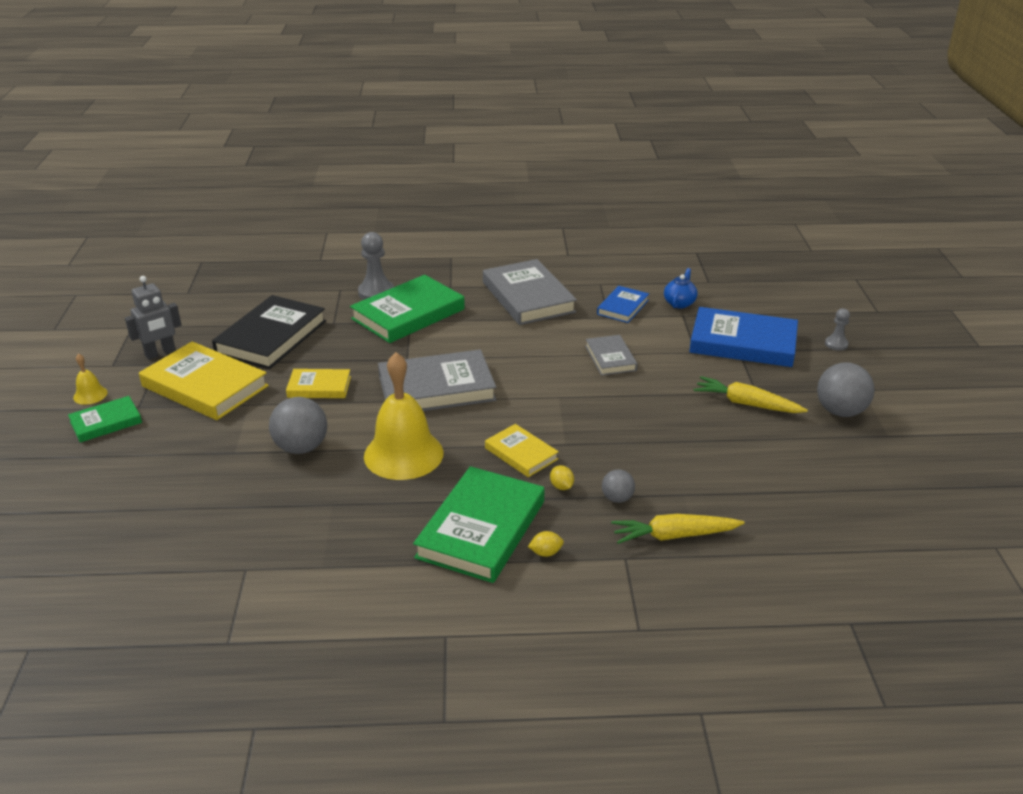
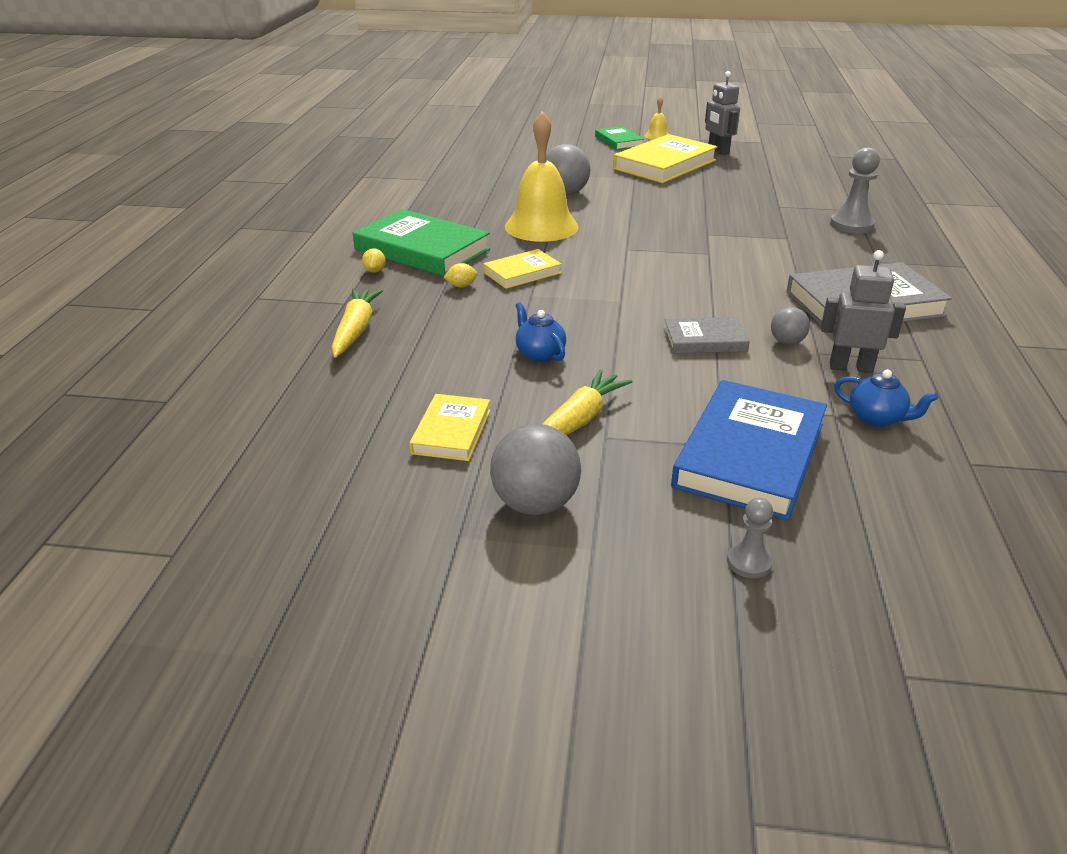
camera: 100 degrees right, 0 degrees up
(271, 337) = (748, 183): black book -> none
(319, 387) = (657, 199): yellow book -> yellow book (451, 431)
(408, 314) = (803, 238): green book -> none
(436, 388) = (648, 244): grey book -> none
(617, 498) = (428, 310): grey ball -> grey ball (787, 342)
(622, 307) = (850, 367): blue book -> grey robot
(666, 428) = (540, 354): none -> blue teapot

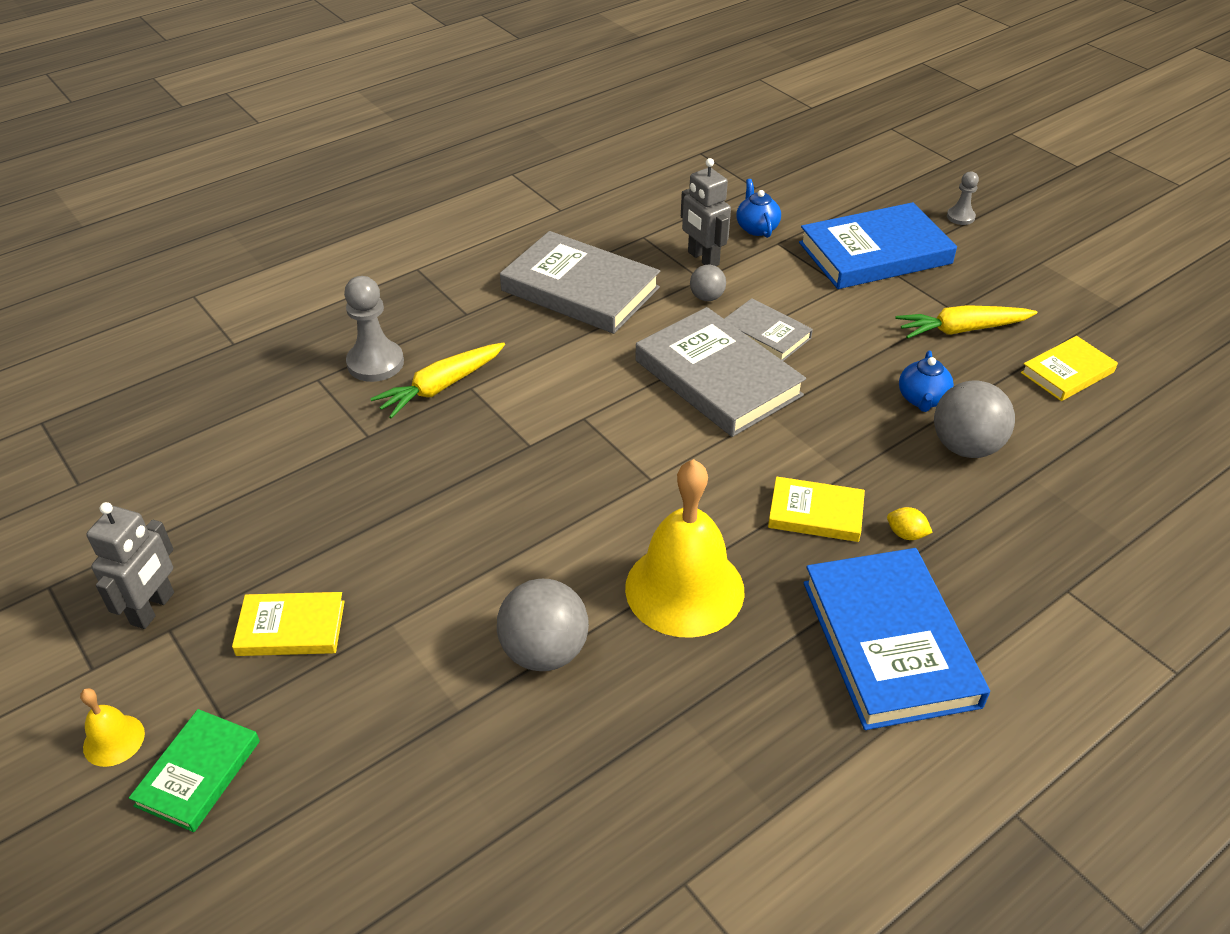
camera: 135 degrees left, 10 degrees up
(356, 330) = (1079, 534): yellow carrot -> yellow carrot (441, 387)
(375, 271) = (988, 633): yellow lemon -> none
(422, 249) = (889, 642): green book -> blue book
(535, 504) = (1051, 298): grey ball -> grey ball (965, 447)
(664, 164) = (291, 628): yellow book -> yellow book, size x0.54
(682, 302) = (717, 378): none -> grey book

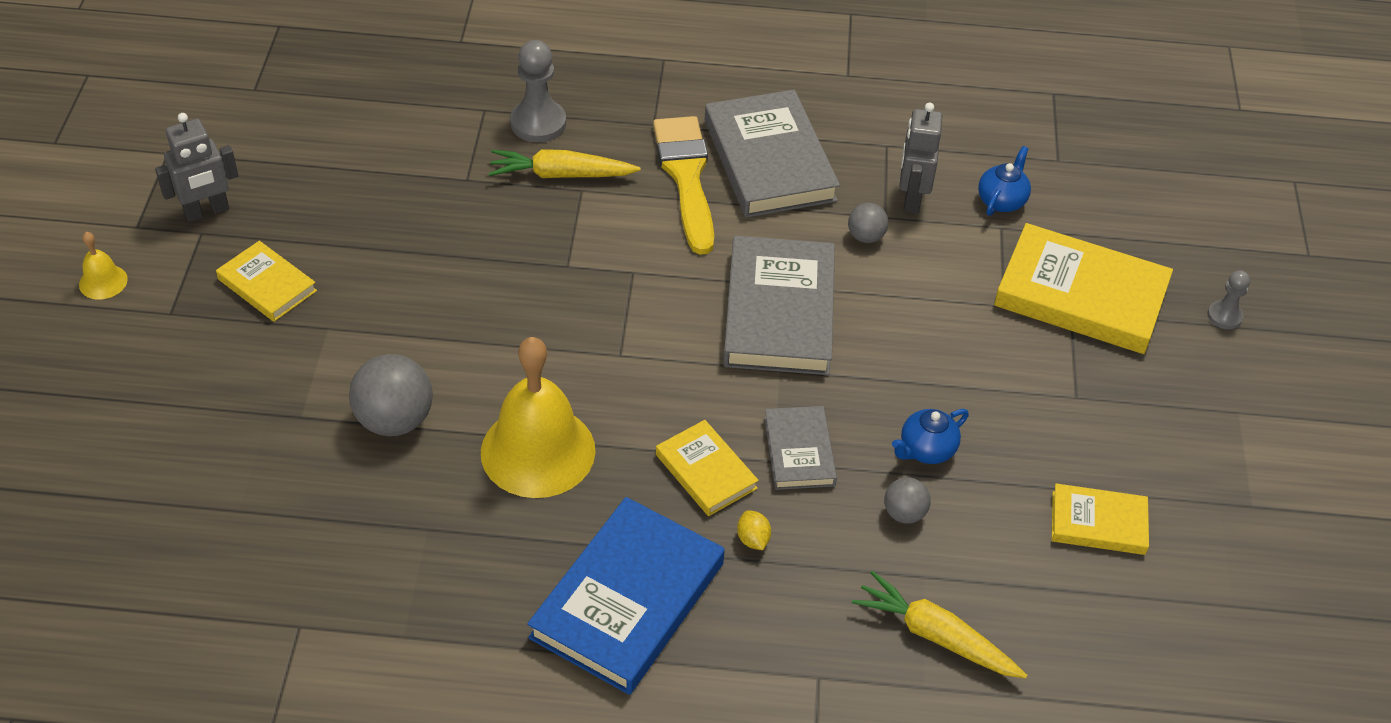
camera: 40 degrees right, 5 degrees up
(198, 773) = (123, 337): green book -> none
(537, 333) = (686, 177): none -> yellow brush
(766, 334) = (871, 302): grey book -> grey book (799, 451)
(875, 253) = (1080, 296): blue book -> yellow book
(962, 330) = (1056, 418): yellow carrot -> yellow carrot (935, 636)
(965, 447) = (904, 513): grey ball -> grey ball, size x0.55

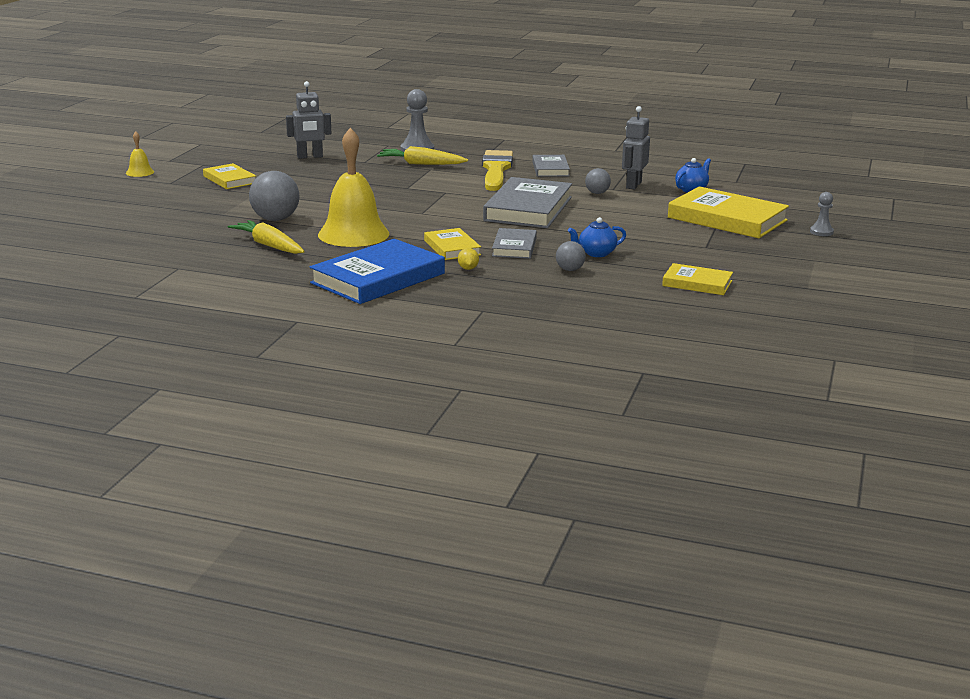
camera: 15 degrees right, 25 degrees down
(207, 211) = (210, 159): grey robot -> grey robot (310, 157)
(769, 160) = (550, 169): grey book -> grey book, size x0.54
(935, 636) = (567, 306): yellow carrot -> yellow carrot (269, 245)

